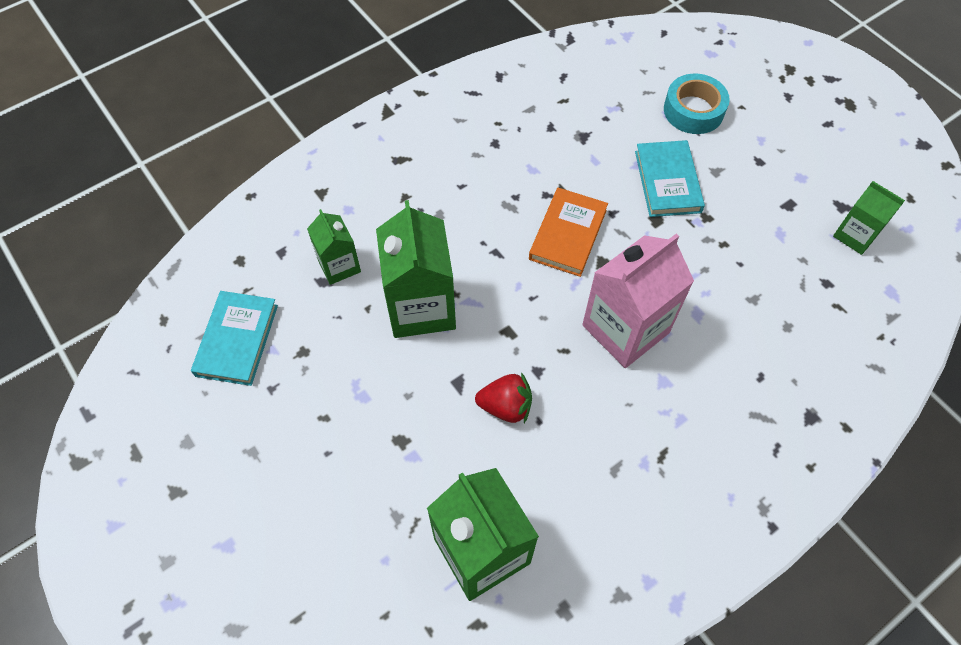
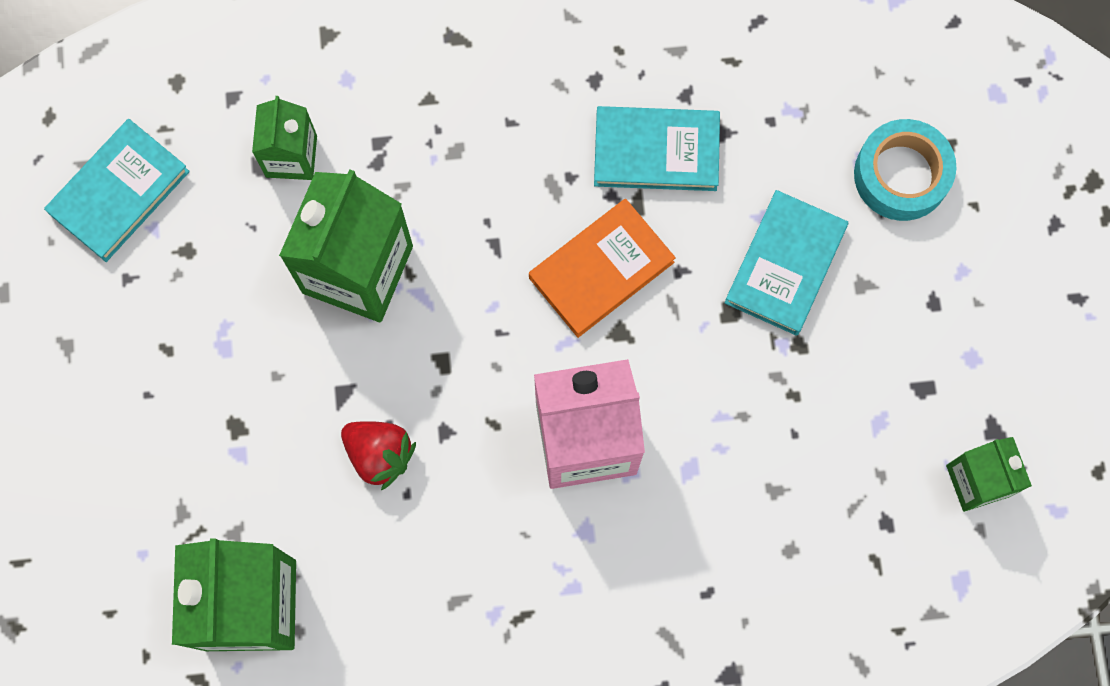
camera: 30 degrees right, 15 degrees up
(555, 161) = (656, 151): none -> turquoise book

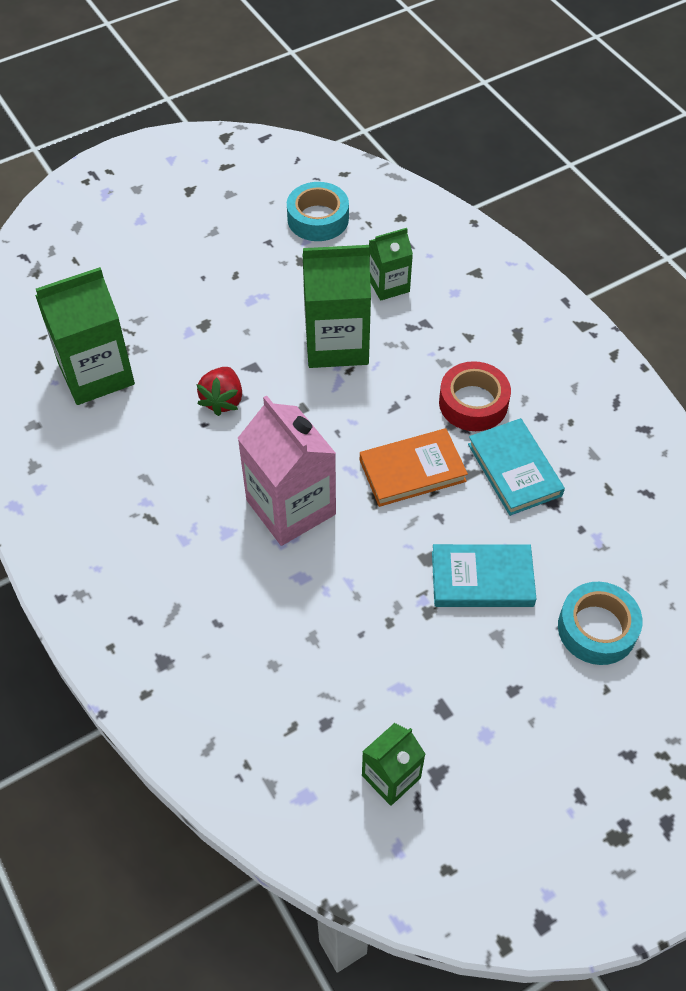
camera: 65 degrees right, 20 degrees down
(119, 192) = (318, 219): turquoise book -> turquoise tape
(536, 148) = (473, 403): none -> red tape
(601, 270) = (412, 470): orange book -> orange book turned 45 degrees counterclockwise

